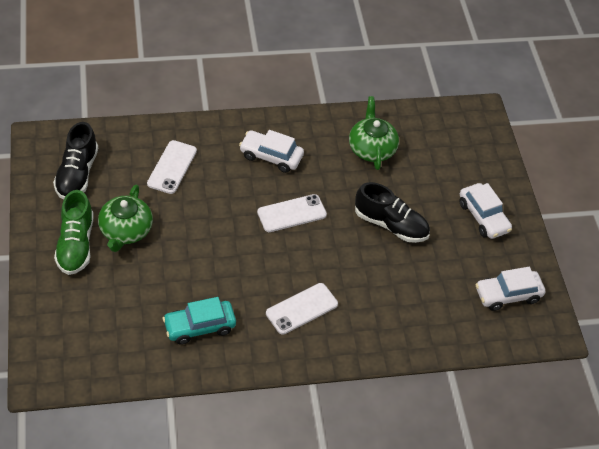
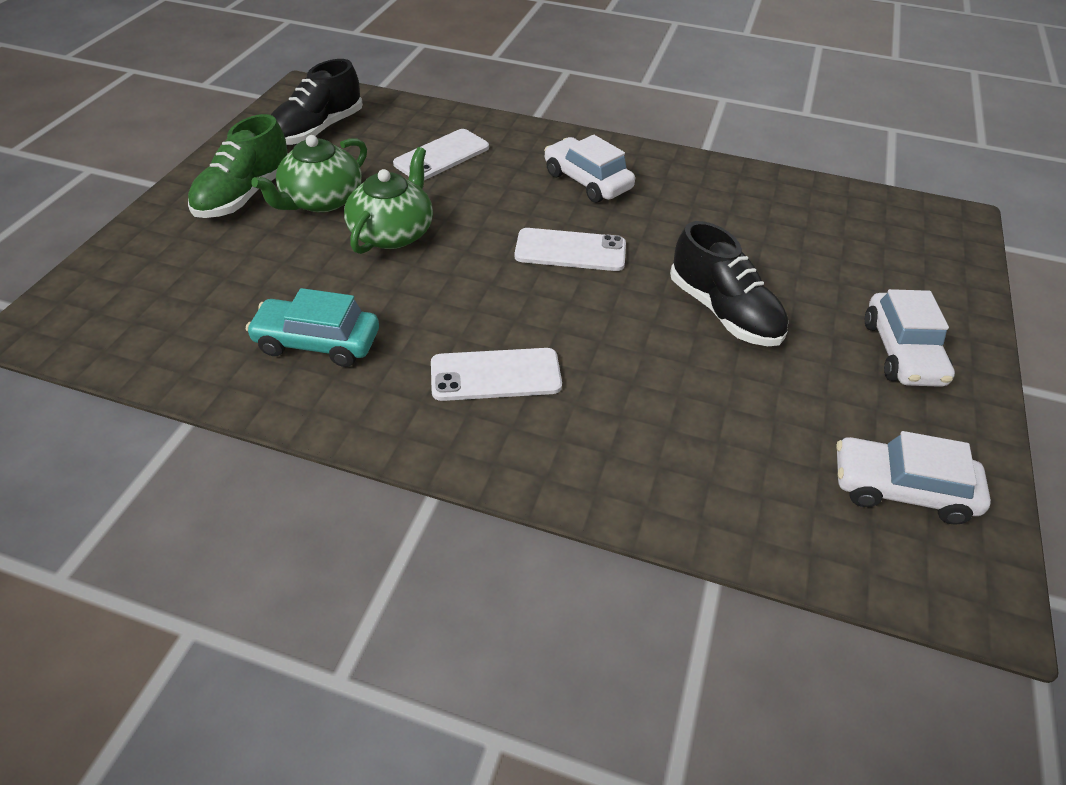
camera: 30 degrees right, 5 degrees down
(371, 148) = (747, 213): green teapot -> green teapot (393, 233)

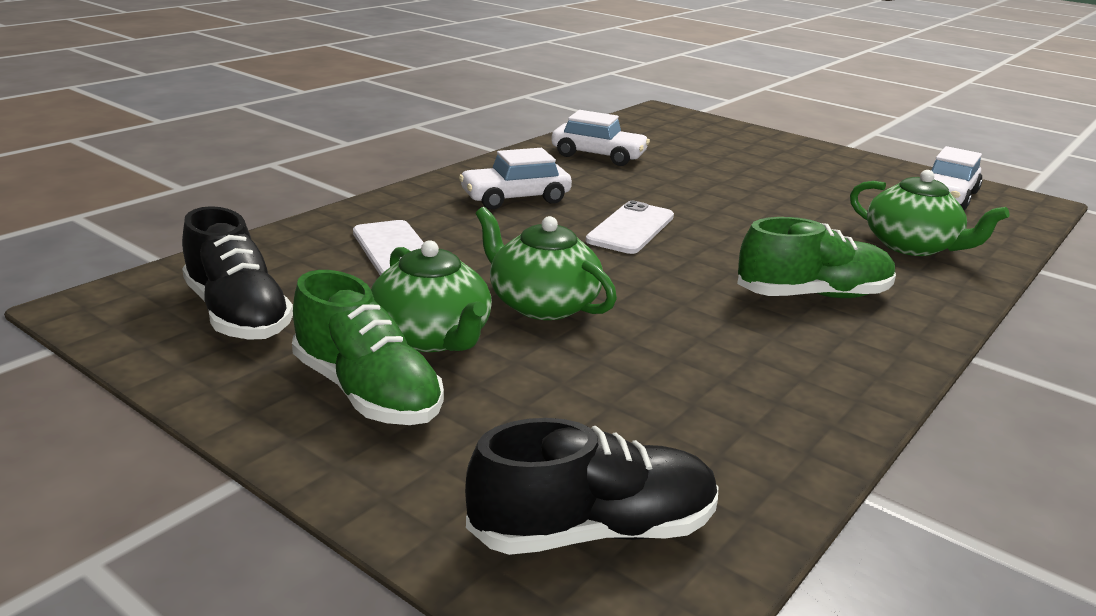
camera: 70 degrees left, 20 degrees down
(317, 342) = (739, 379): turquoise car -> none
(495, 375) = (813, 295): white phone -> green shoe
(682, 449) = (912, 246): none -> green teapot
(723, 312) = (747, 196): black shoe -> black shoe (594, 531)
(902, 352) = (809, 162): white car -> white car (598, 155)

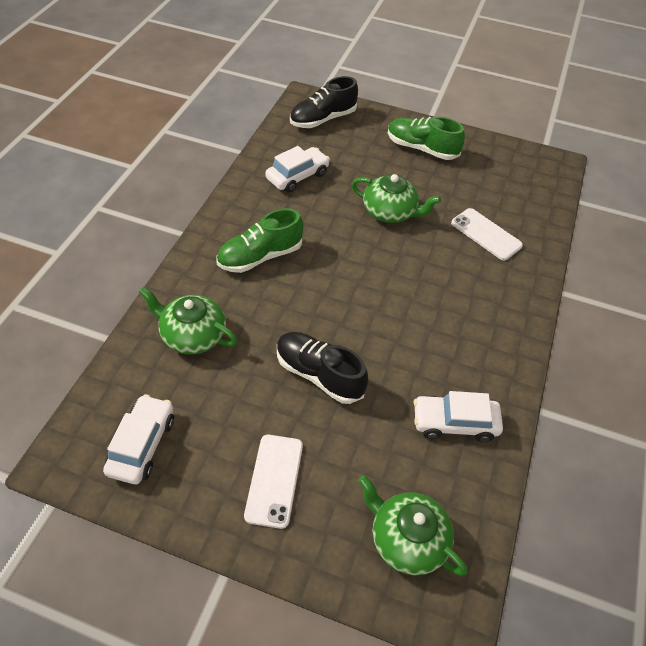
camera: 160 degrees right, 25 degrees up
(238, 315) = (504, 172): black shoe -> black shoe (319, 374)
(432, 337) = (421, 180): green teapot -> green teapot (407, 539)
(515, 198) = (468, 316): white car -> white car (297, 176)
(630, 228) = (378, 299): white phone -> white phone (274, 480)

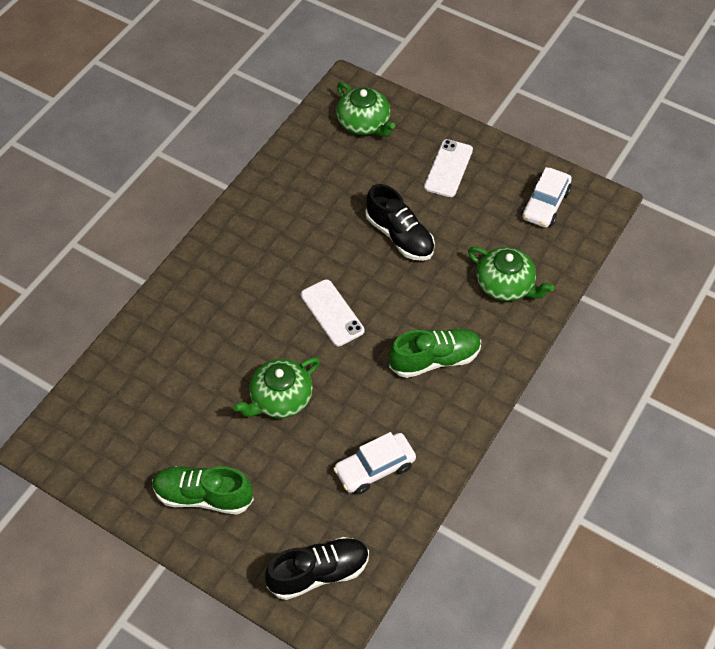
camera: 165 degrees left, 5 degrees up
(390, 212) = (280, 398): green teapot -> green teapot turned 75 degrees counterclockwise
(421, 148) = (203, 496): green shoe -> green shoe turned 150 degrees clockwise
(454, 423) = (301, 185): white car -> none
(486, 234) = (186, 354): white phone -> white phone (332, 313)

